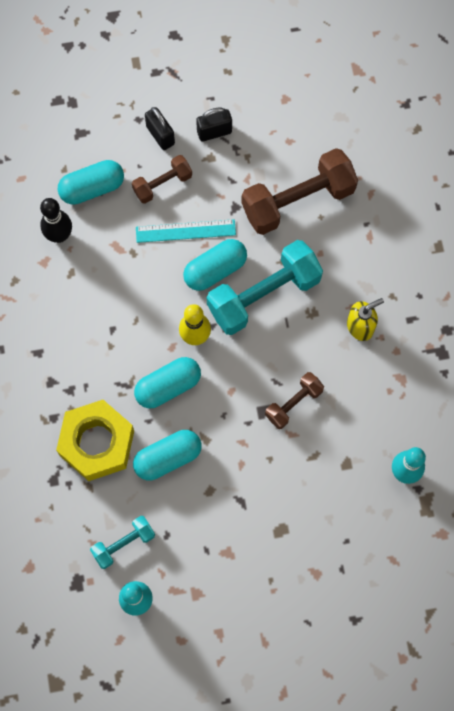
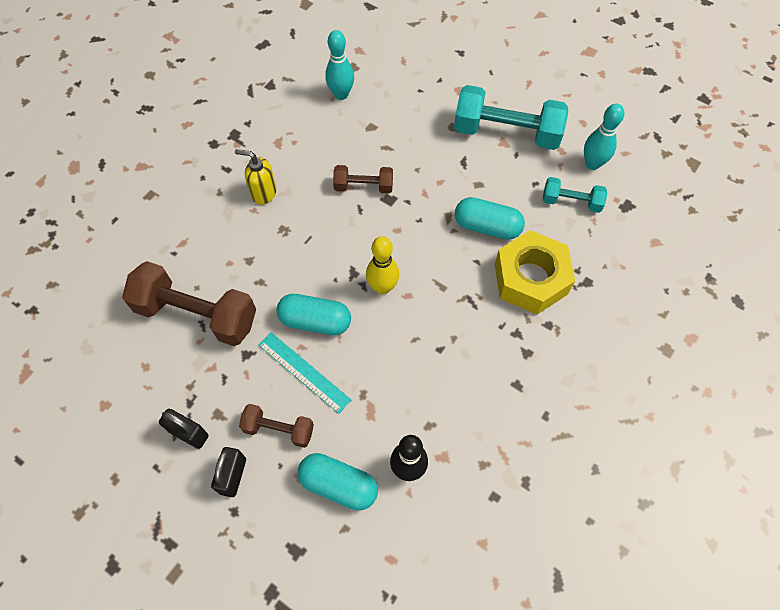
camera: 135 degrees left, 10 degrees down
(168, 386) = (439, 271): turquoise capsule -> none
(264, 295) = (302, 271): turquoise dumbbell -> turquoise dumbbell (506, 132)

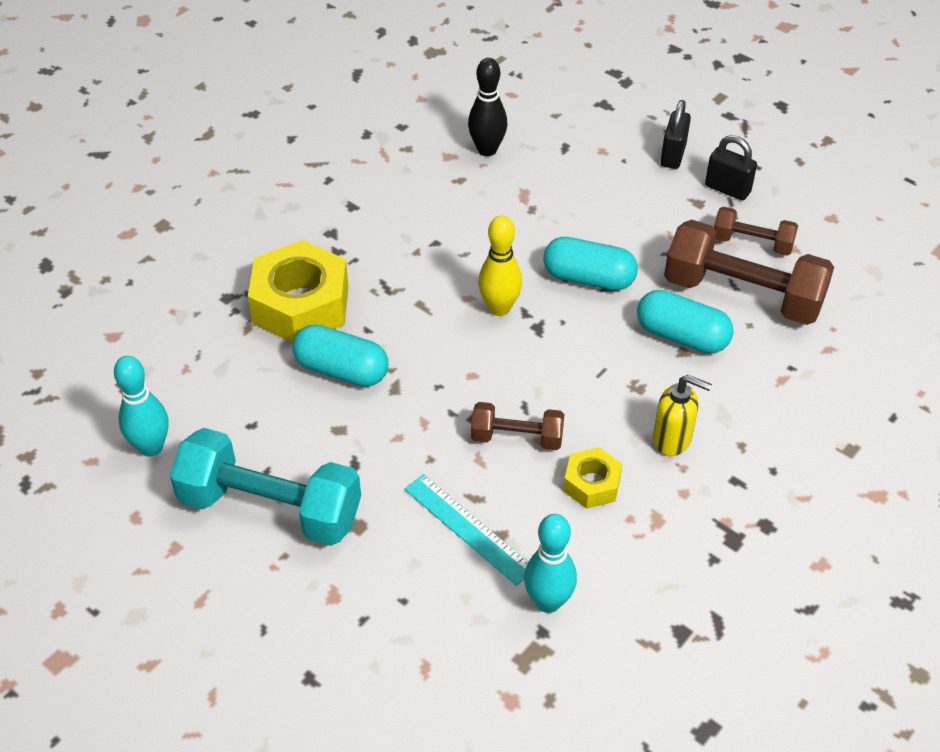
camera: 175 degrees left, 15 degrees down
(279, 429) = (627, 186): brown dumbbell -> brown dumbbell (752, 243)
(304, 372) = (601, 232): turquoise ruler -> turquoise ruler (468, 528)
(316, 160) = (591, 484): none -> yellow nut
(338, 485) = (561, 143): turquoise capsule -> turquoise capsule (682, 336)
(571, 202) = (208, 394): turquoise dumbbell -> none

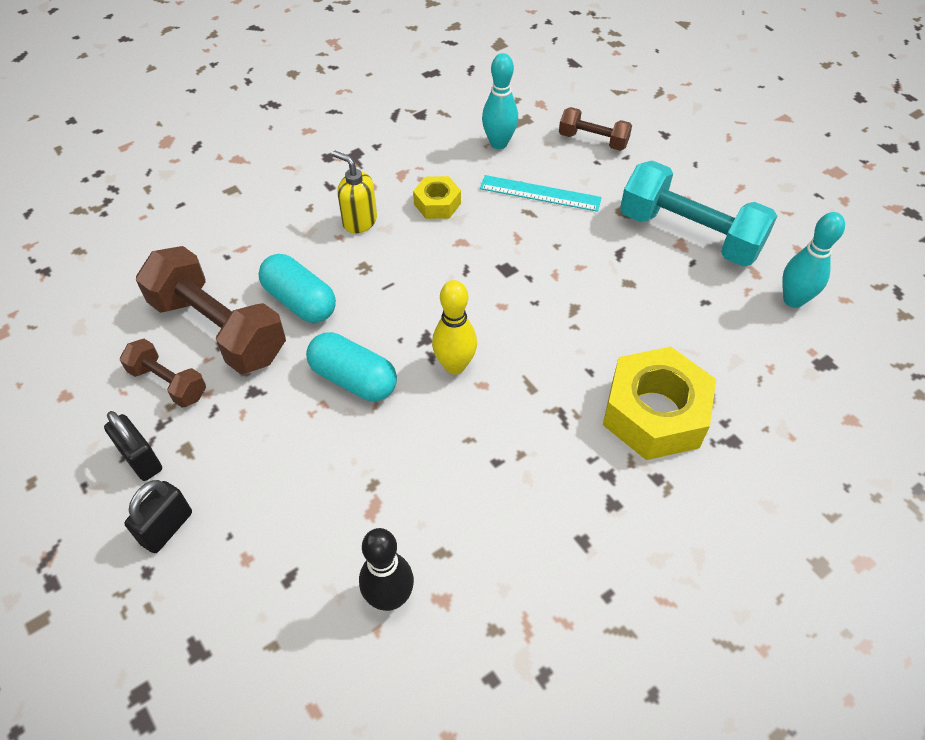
camera: 165 degrees left, 5 degrees up
(341, 370) = (620, 334): turquoise capsule -> none
(468, 528) = (540, 193): turquoise ruler -> turquoise ruler turned 45 degrees counterclockwise
(517, 438) = (481, 246): brown dumbbell -> brown dumbbell (593, 140)

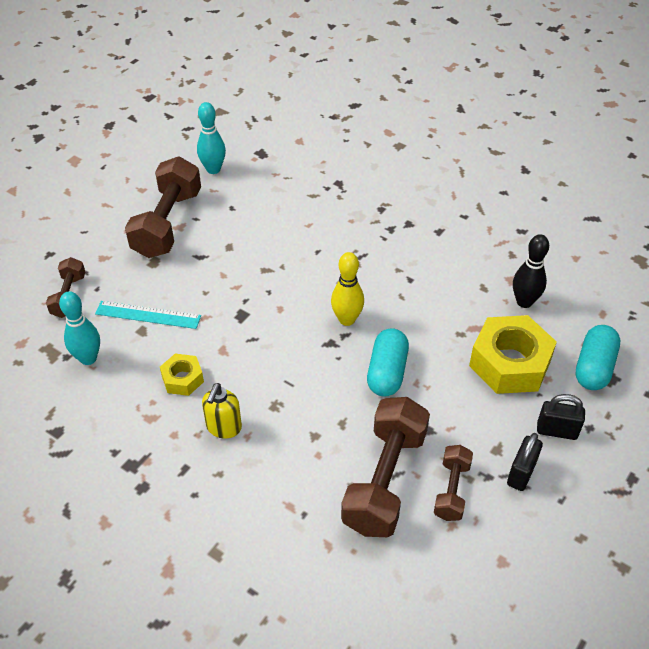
camera: 110 degrees left, 5 degrees down
(300, 301) = (331, 435): turquoise capsule -> turquoise capsule (594, 367)
(540, 193) = (148, 315): turquoise ruler -> turquoise ruler turned 75 degrees counterclockwise
(654, 413) = (336, 217): yellow nut -> yellow nut (510, 363)
(689, 234) = (167, 223): turquoise dumbbell -> brown dumbbell

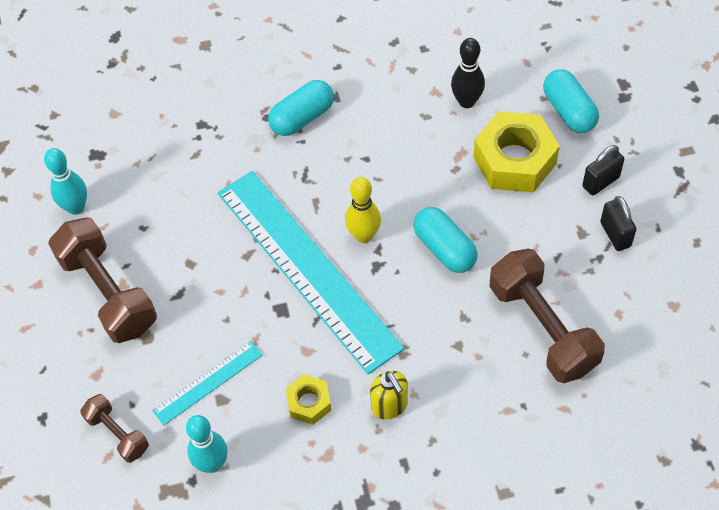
camera: 45 degrees left, 10 degrees up
(288, 307) = (307, 268): none -> turquoise ruler
(402, 226) = (302, 117): none -> turquoise capsule
(451, 490) = (590, 290): brown dumbbell -> none

